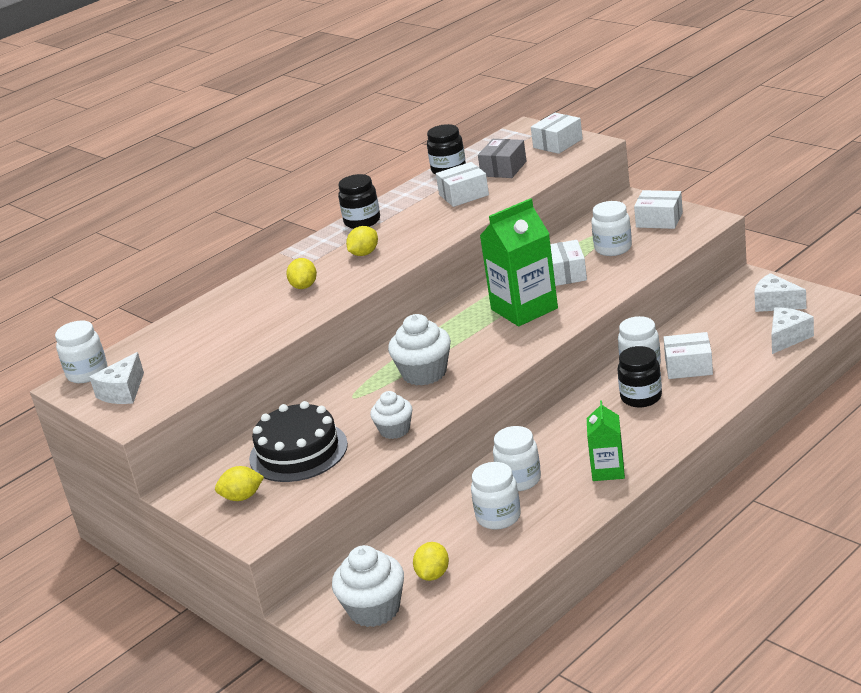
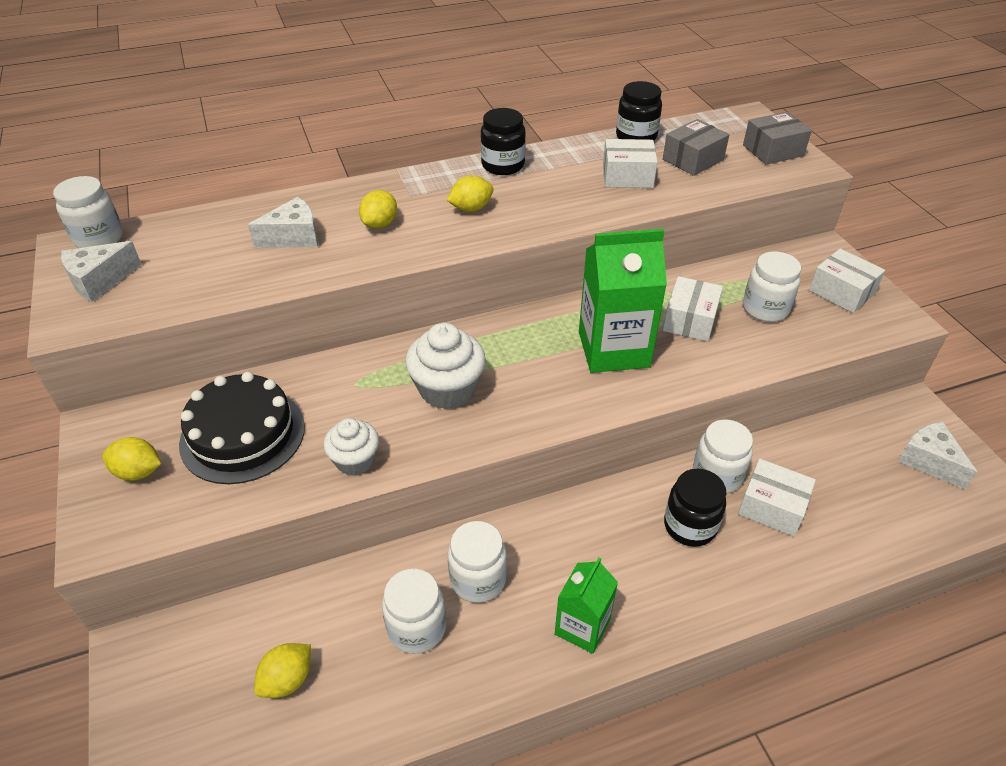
camera: 20 degrees right, 15 degrees up
(374, 609) = (190, 697): white cupcake -> none
(558, 143) = (773, 150): white box -> grey box
(787, 338) = (918, 525): white cheese -> white cheese (294, 237)

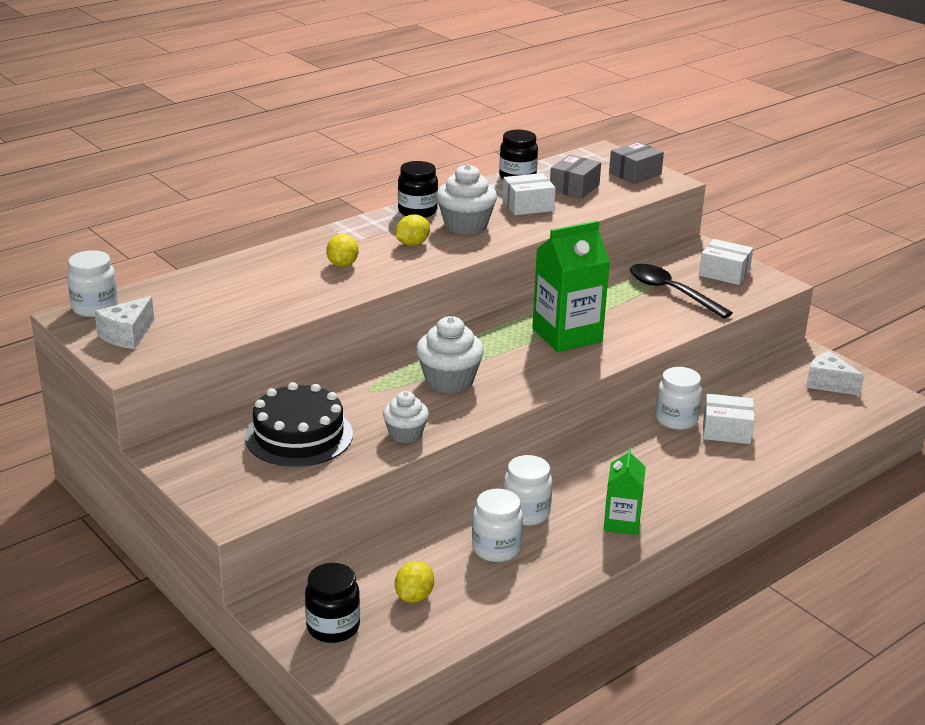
camera: 20 degrees left, 15 degrees down
(138, 472) = (228, 472): yellow lemon -> none
(294, 237) = (274, 283): white cheese -> none
(543, 192) = (465, 225): none -> white cupcake
(689, 526) = (671, 452): black jar -> black jar (333, 627)
(690, 320) = (616, 308): white box -> none
(765, 309) = (671, 292): white jar -> black spoon

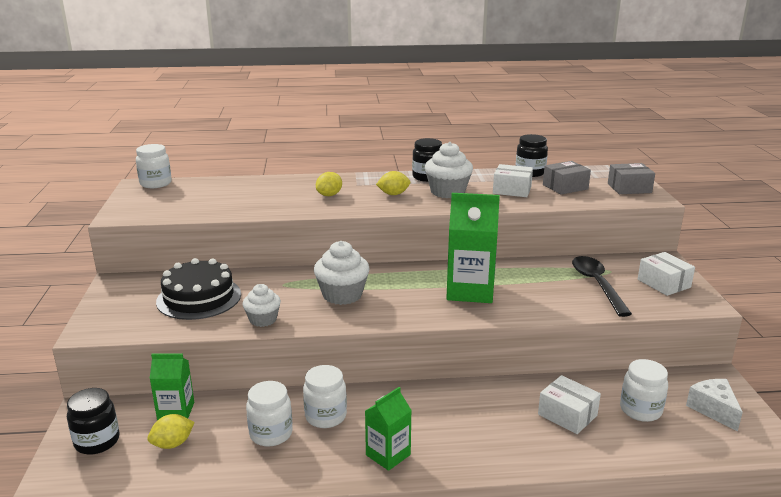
camera: 35 degrees right, 5 degrees down
(127, 335) = (146, 201): white cheese -> none
(372, 568) = (176, 411): none -> green carton
(676, 420) = (531, 390): white jar -> white jar (640, 410)

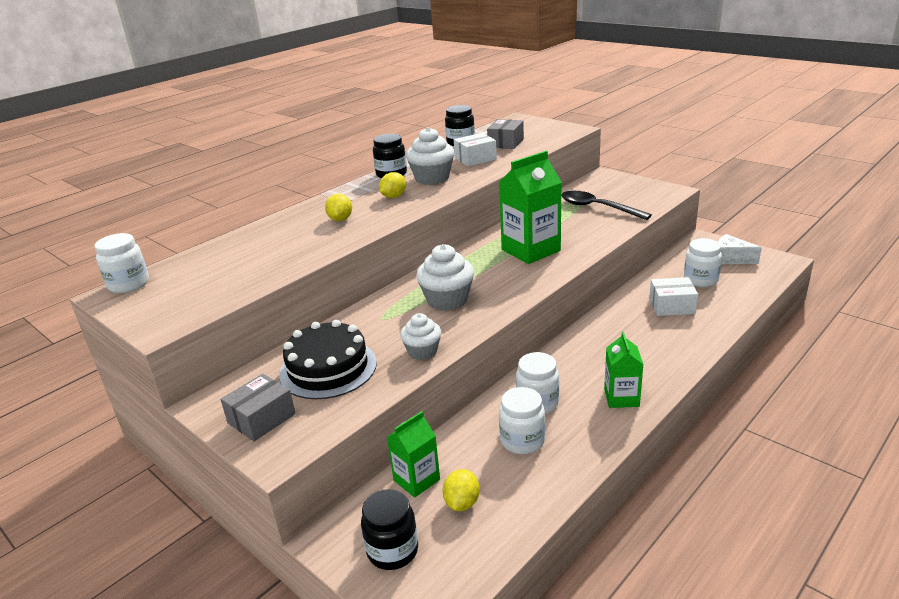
camera: 40 degrees left, 5 degrees up
(629, 188) = (546, 128): grey box -> grey box (261, 418)
(663, 283) = (630, 189): white box -> none

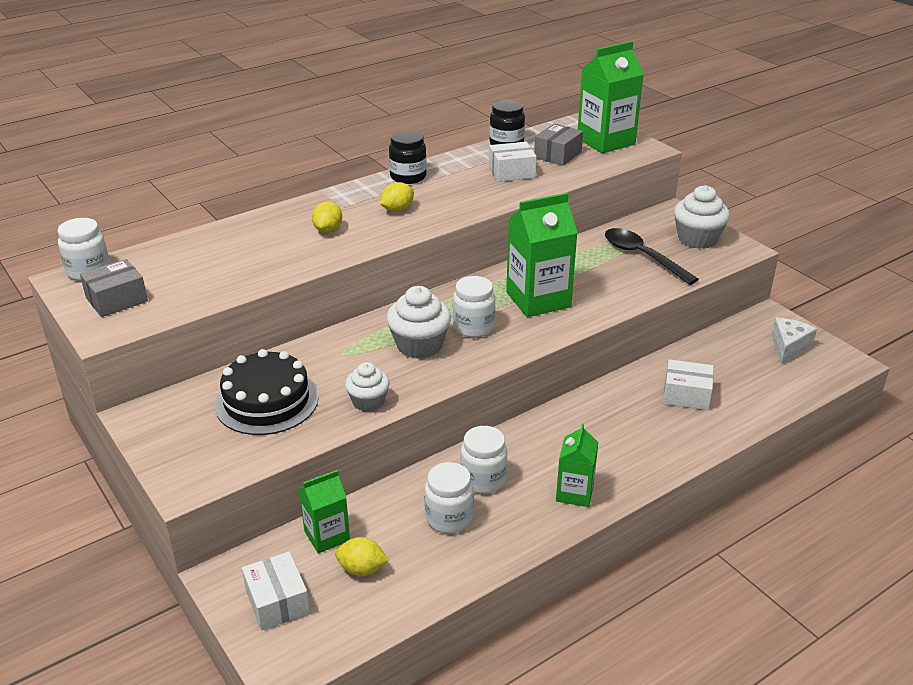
camera: 10 degrees right, 5 degrees up
(261, 418) = (184, 443): grey box -> grey box (117, 300)
(392, 550) = (277, 601): black jar -> white box
(432, 178) = (450, 191): white cupcake -> white cupcake (697, 239)
(462, 502) = (362, 569): yellow lemon -> yellow lemon turned 75 degrees clockwise
(538, 129) = (606, 141): none -> green carton
(700, 280) = (737, 368): white jar -> white jar (473, 327)
(730, 259) = (788, 347): white cheese -> white cheese turned 75 degrees clockwise

